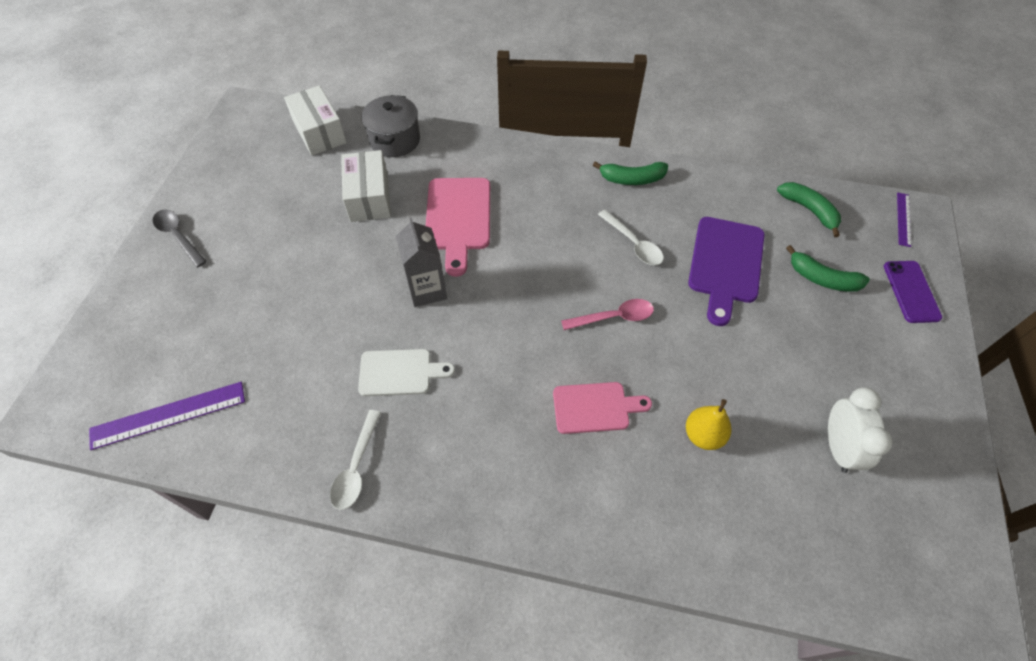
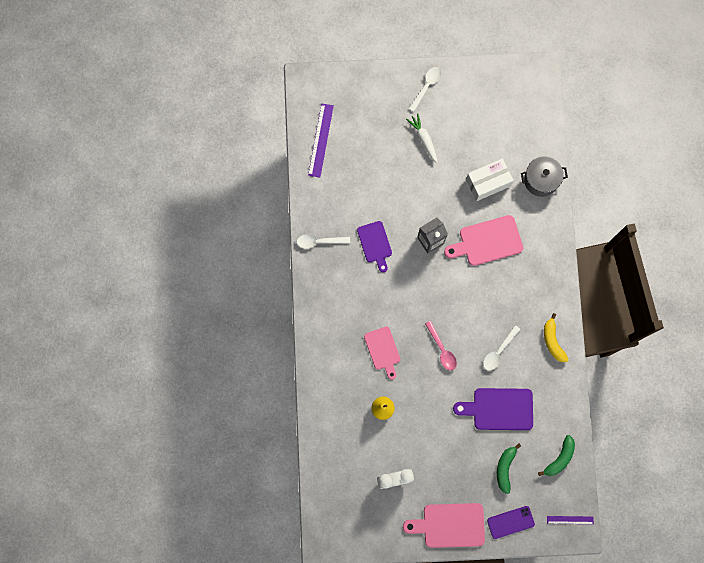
camera: 75 degrees right, 20 degrees up
(168, 415) = (320, 140): purple ruler -> purple ruler turned 45 degrees clockwise
(178, 236) = (426, 87): grey spoon -> white spoon
(259, 259) = (424, 139): none -> white carrot
(319, 132) = (533, 130): white box -> none
(400, 372) = (375, 244): white cutting board -> purple cutting board
(632, 179) = (552, 341): green banana -> yellow banana
(921, 378) = (449, 525): none -> pink cutting board

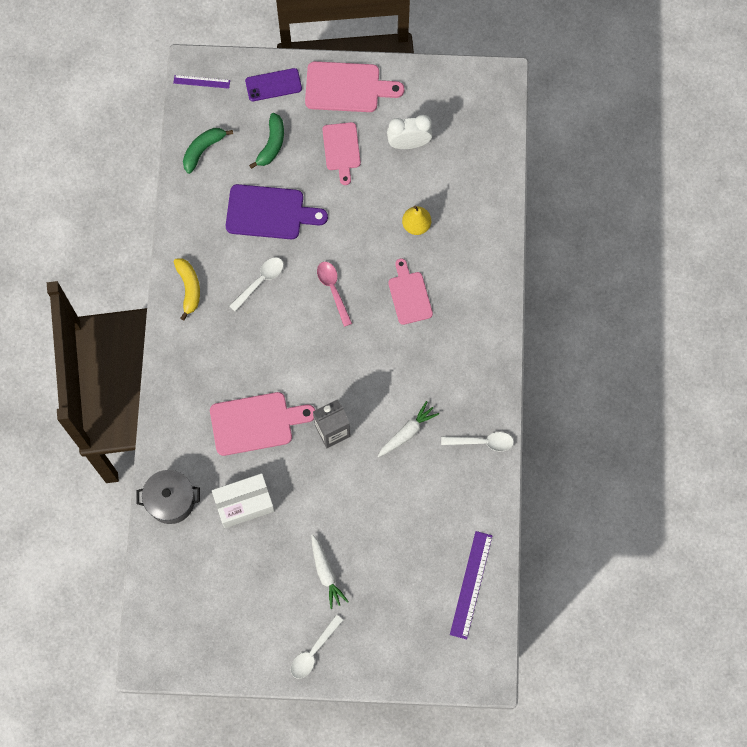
camera: 175 degrees left, 5 degrees down
(375, 244) = (407, 432): purple cutting board -> white carrot
(448, 468) = (341, 149): none -> pink cutting board

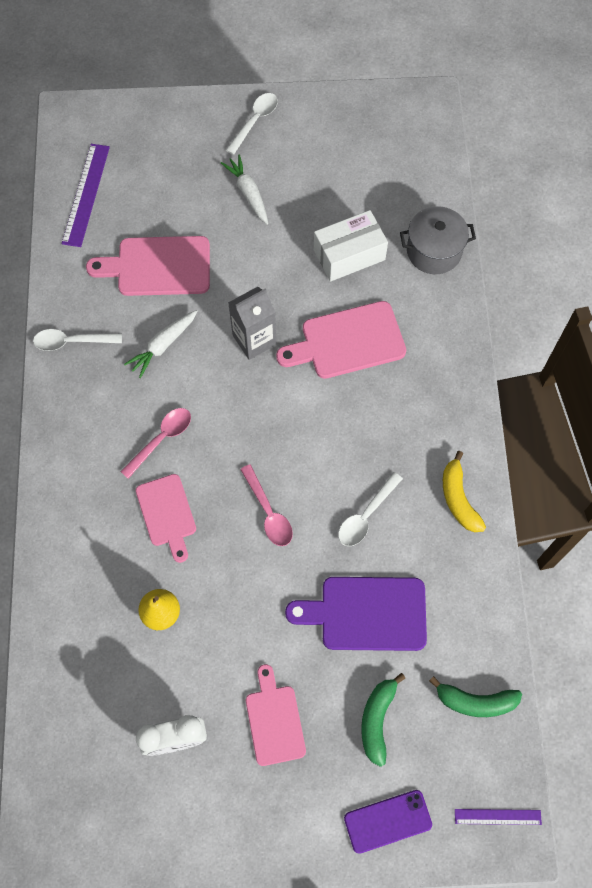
camera: 175 degrees right, 5 degrees down
(203, 150) = (475, 701): green banana -> green banana turned 60 degrees clockwise
(347, 87) = (274, 827): pink cutting board -> pink cutting board (158, 266)
(411, 353) = (161, 439): none -> pink spoon

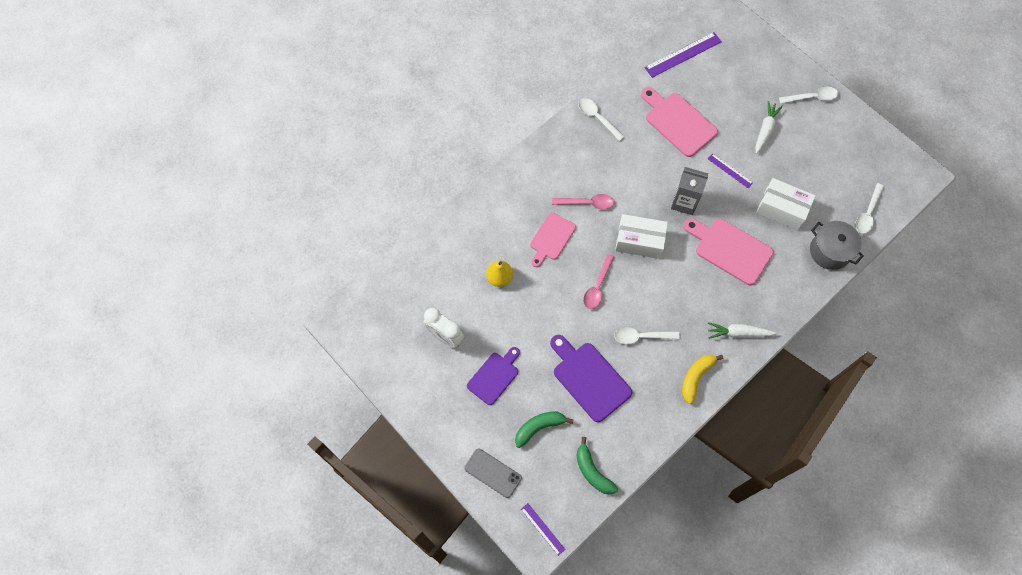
camera: 50 degrees right, 0 degrees up
(163, 345) = (637, 161): white carrot -> white carrot (738, 333)
(256, 423) = (639, 241): none -> white box
(261, 265) = (730, 170): none -> purple ruler
(274, 720) = (494, 376): pink cutting board -> purple cutting board
(387, 821) = (493, 473): purple phone -> grey phone
(424, 182) = (867, 213): none -> white spoon

